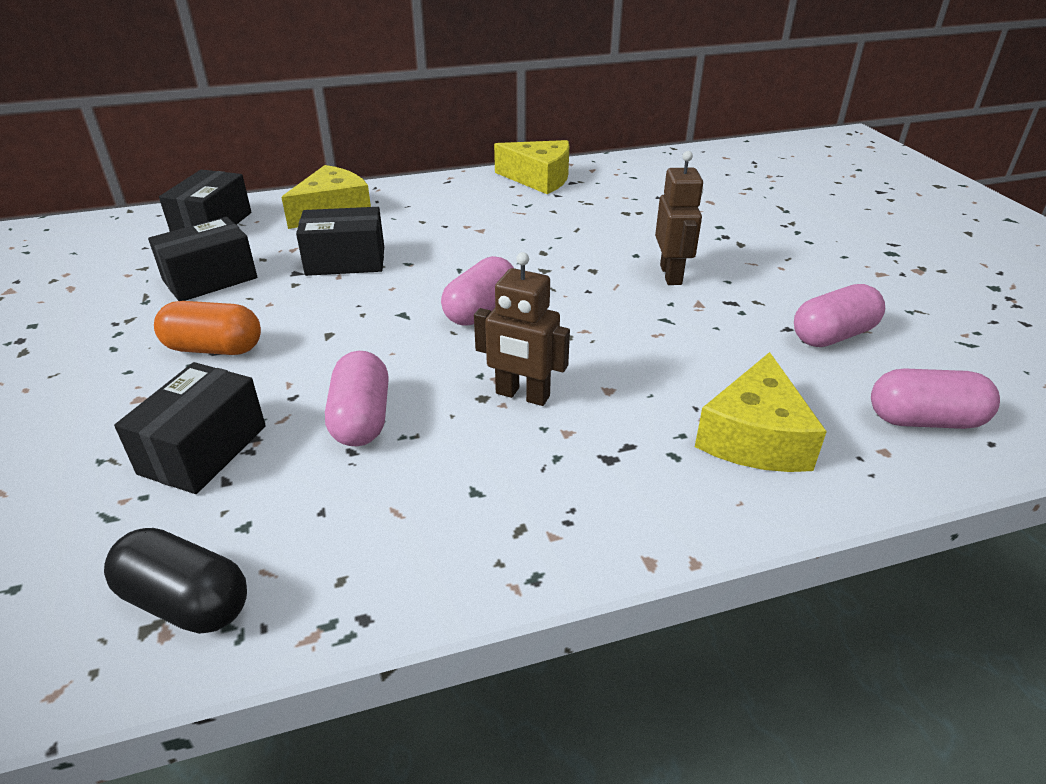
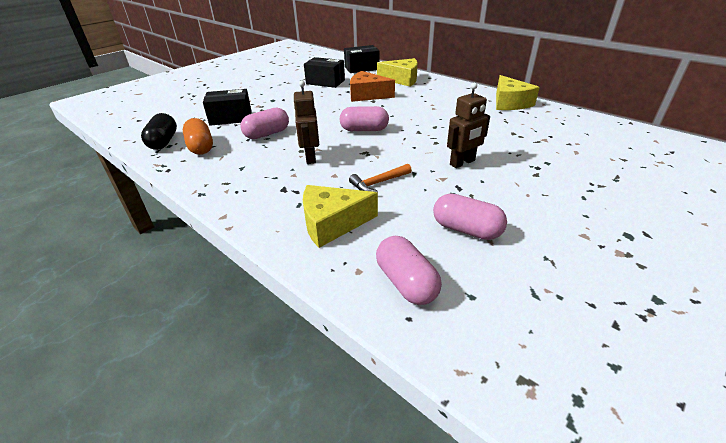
camera: 60 degrees right, 0 degrees up
(214, 348) = (285, 98): orange capsule -> orange capsule (201, 147)
(345, 261) = (367, 95): black box -> orange cheese
(670, 357) = (378, 183): none -> orange hammer

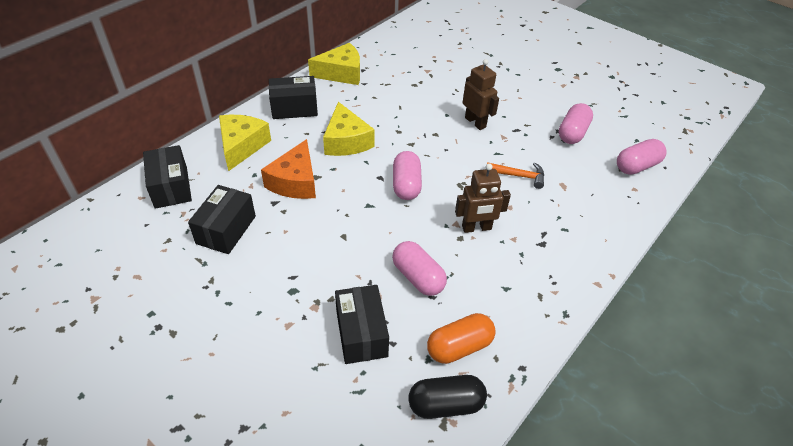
camera: 95 degrees left, 10 degrees up
(332, 223) = (586, 205): yellow cheese -> yellow cheese (346, 141)
(378, 183) = (519, 176): orange hammer -> orange hammer turned 45 degrees counterclockwise
(450, 90) = (294, 108): none -> black box

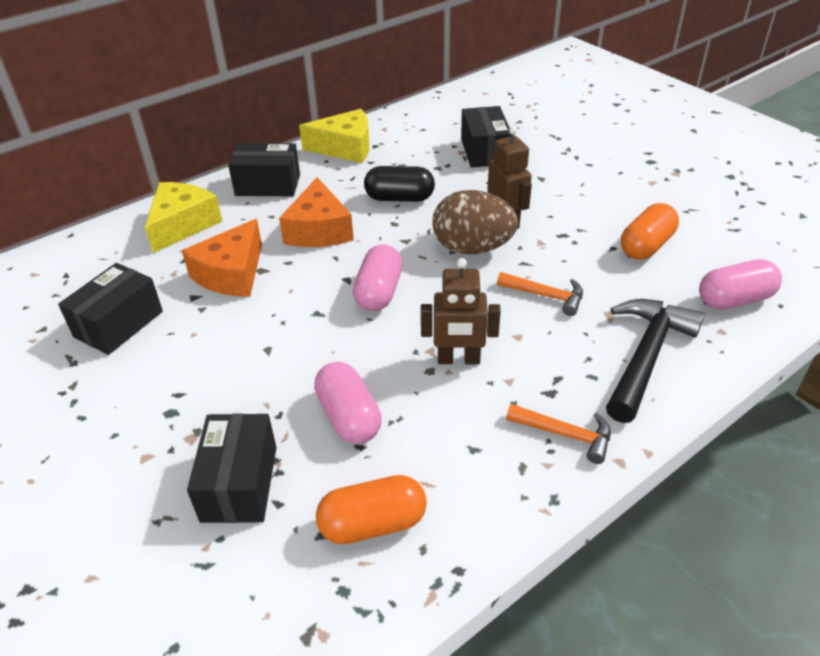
camera: 15 degrees right, 5 degrees down
(171, 187) = (75, 265): black box -> black box (484, 151)
(346, 141) = (318, 230): yellow cheese -> orange cheese
(445, 404) = (321, 606): black capsule -> black capsule (399, 198)
(459, 145) = (472, 248): none -> brown egg
(560, 270) = (565, 434): none -> orange hammer
(572, 133) = (646, 246): pink capsule -> orange capsule
(594, 211) = (646, 356): none -> black hammer

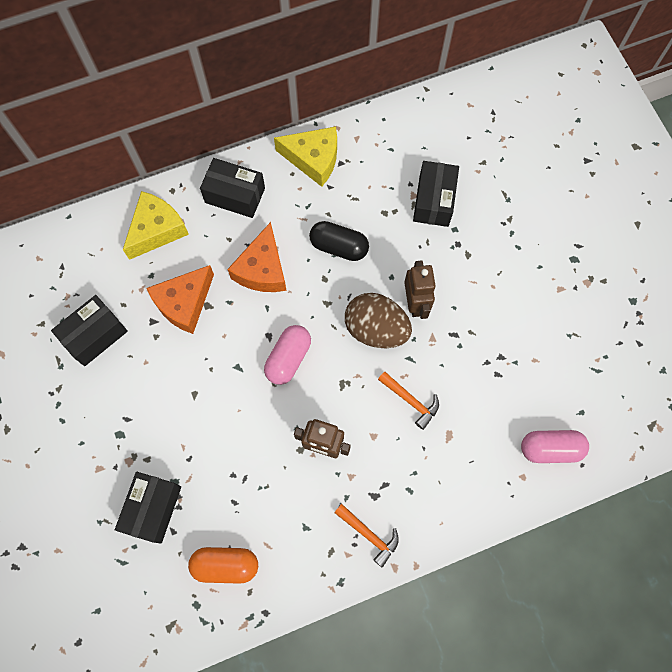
camera: 15 degrees right, 30 degrees up
(349, 417) = (234, 475): pink capsule -> none
(646, 246) = (514, 368): orange capsule -> none
(646, 356) = (455, 484): black hammer -> none

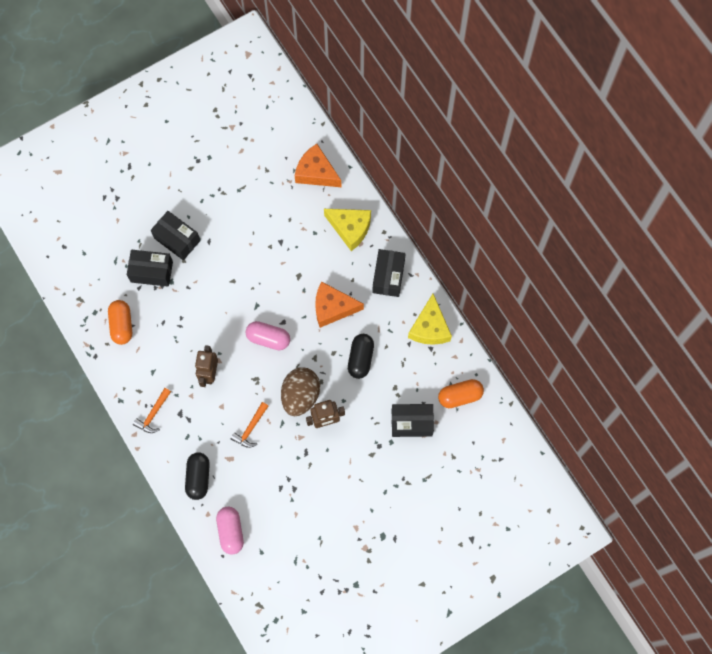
camera: 80 degrees right, 0 degrees up
(95, 335) = (264, 206): black box -> black box (177, 239)
(184, 303) = (297, 260): orange cheese -> orange cheese (316, 172)
(408, 141) = (460, 396): none -> orange capsule
(470, 482) = (198, 478): none -> black capsule

